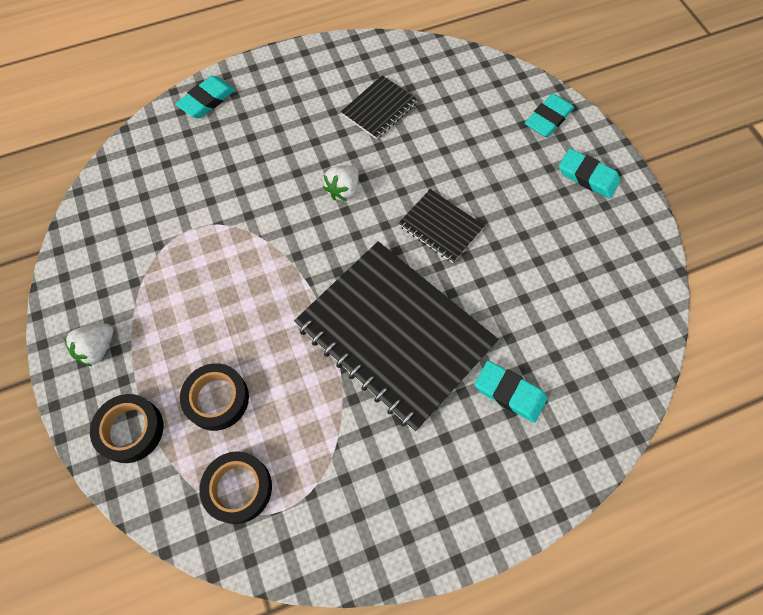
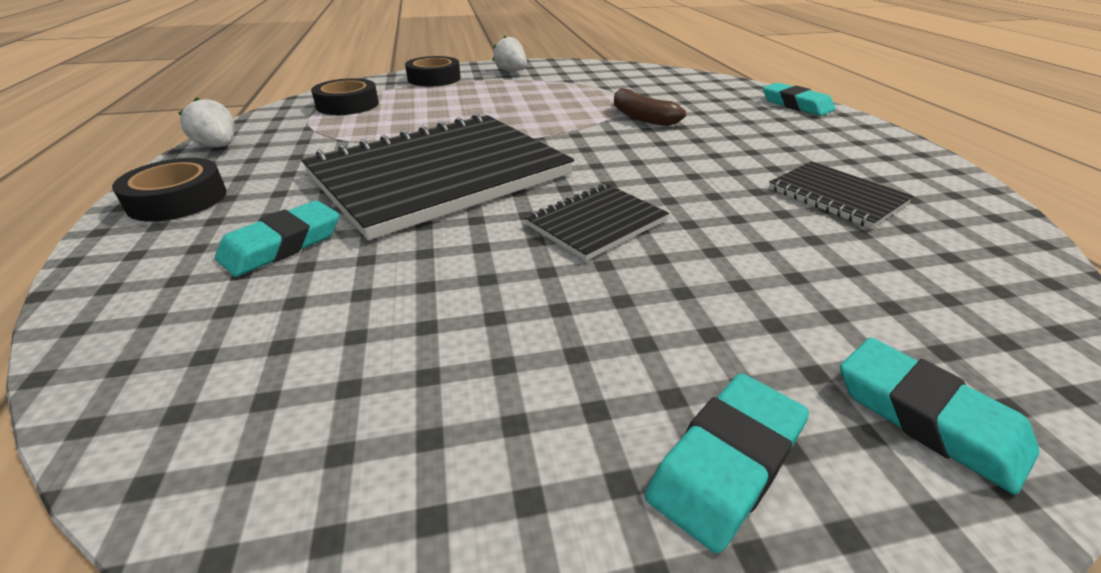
camera: 100 degrees right, 30 degrees down
(217, 399) = (435, 101): black tape -> black tape (177, 199)
(250, 210) = (641, 117): none -> brown banana
(343, 190) = (670, 162): white strawberry -> white strawberry (219, 146)

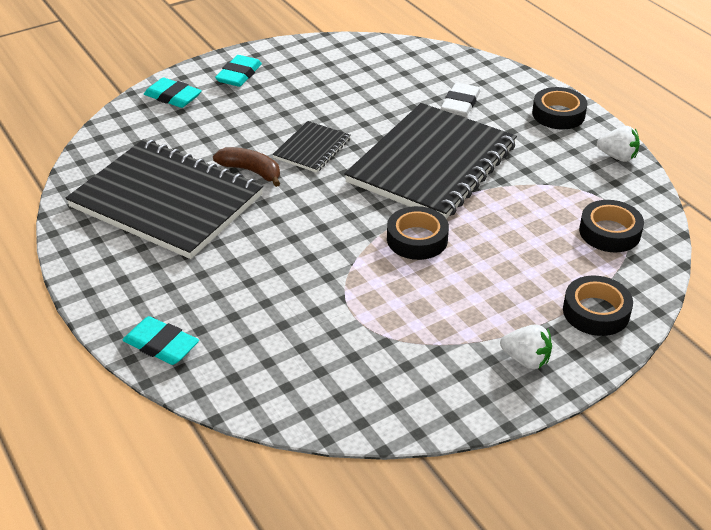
camera: 160 degrees right, 5 degrees up
(282, 245) = (460, 104): turquoise eraser -> white eraser
(529, 124) = (417, 239): none -> black tape
(641, 117) = (320, 276): brown banana -> brown banana (251, 171)
(836, 196) = (166, 201): black notebook -> black notebook, size x2.17

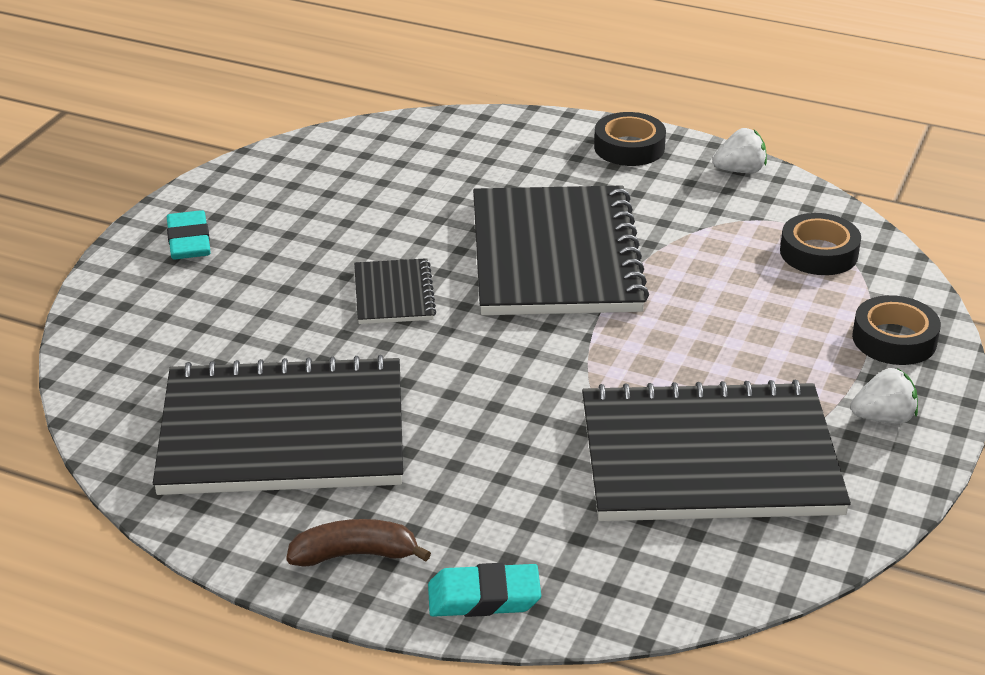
camera: 35 degrees left, 5 degrees down
(173, 97) = (130, 302): turquoise eraser -> none
(251, 171) = (349, 351): brown banana -> brown banana (355, 555)
(381, 329) = (709, 458): none -> black notebook
(417, 239) = (634, 345): black tape -> none
(460, 104) = (508, 175): white eraser -> none

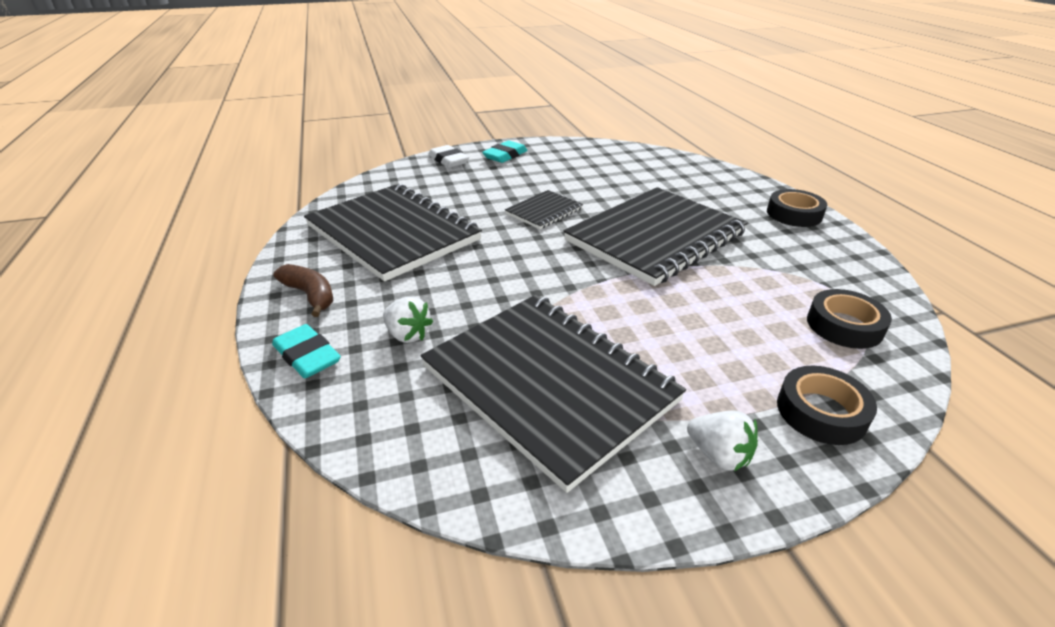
camera: 50 degrees right, 0 degrees up
(126, 293) = (448, 160): none -> white eraser
(740, 170) = (856, 256): white strawberry -> white strawberry (408, 335)

